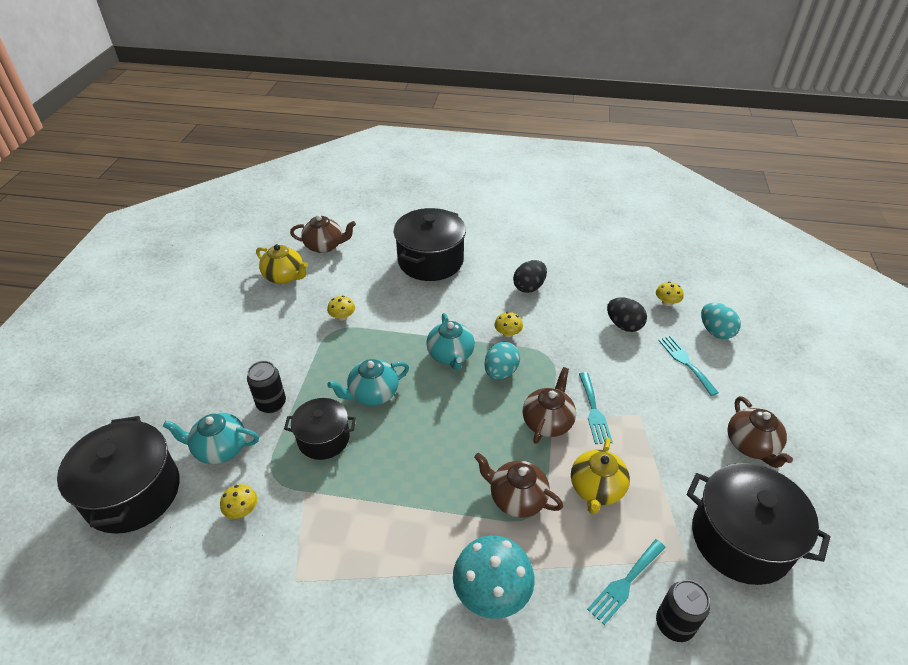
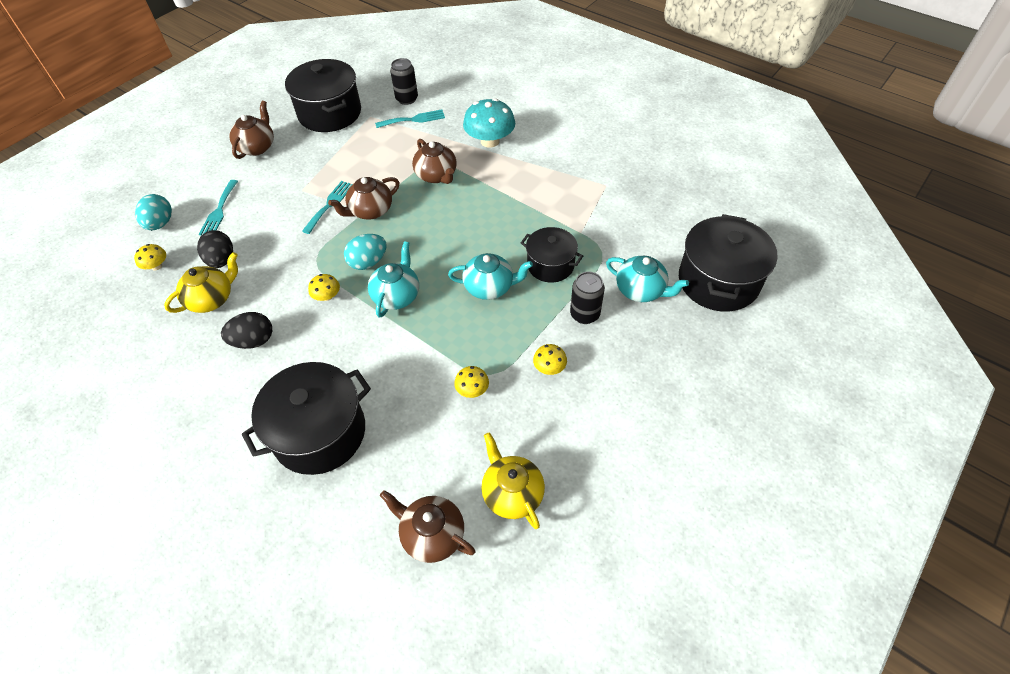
camera: 150 degrees left, 10 degrees up
(242, 510) = (632, 237): yellow mushroom -> yellow mushroom (549, 367)
(596, 489) = (381, 162): yellow teapot -> yellow teapot (212, 299)

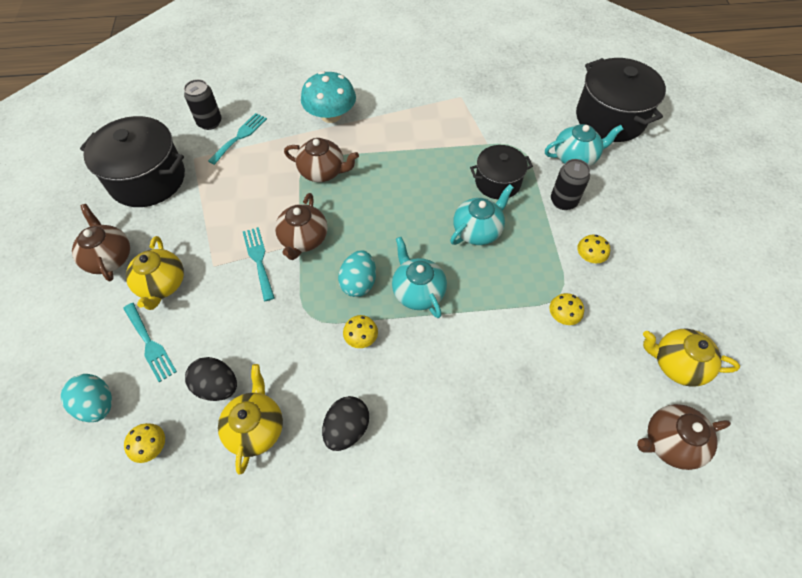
camera: 45 degrees left, 5 degrees up
(263, 182) = (162, 285): none -> yellow teapot
(319, 433) = (502, 449): black pot -> none

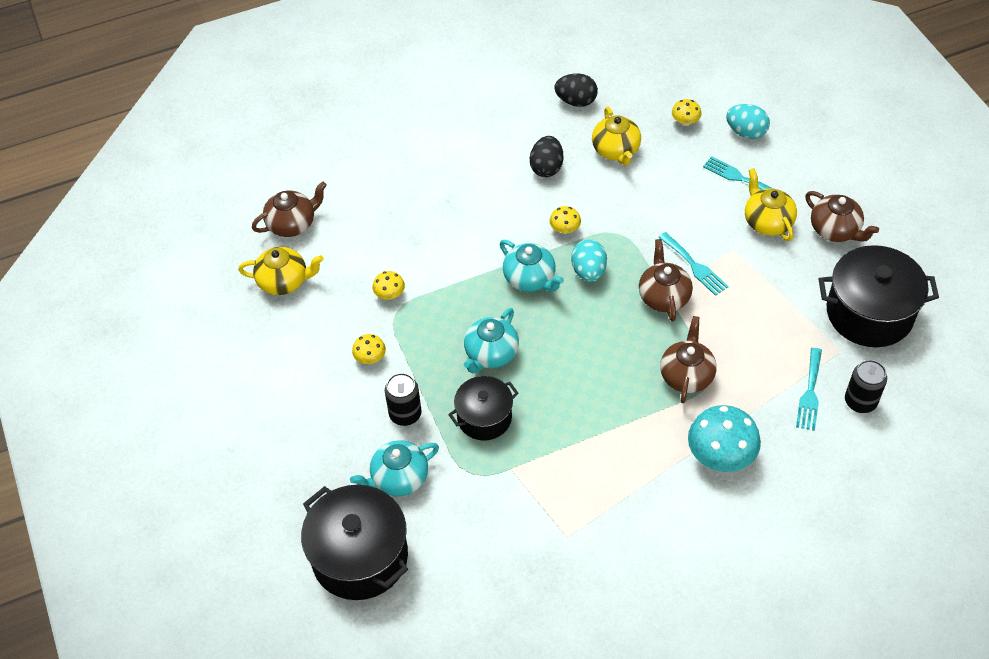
camera: 165 degrees right, 5 degrees down
(217, 386) = (663, 166): black egg -> black egg (576, 101)
(323, 171) = (686, 375): brown teapot -> brown teapot turned 105 degrees clockwise

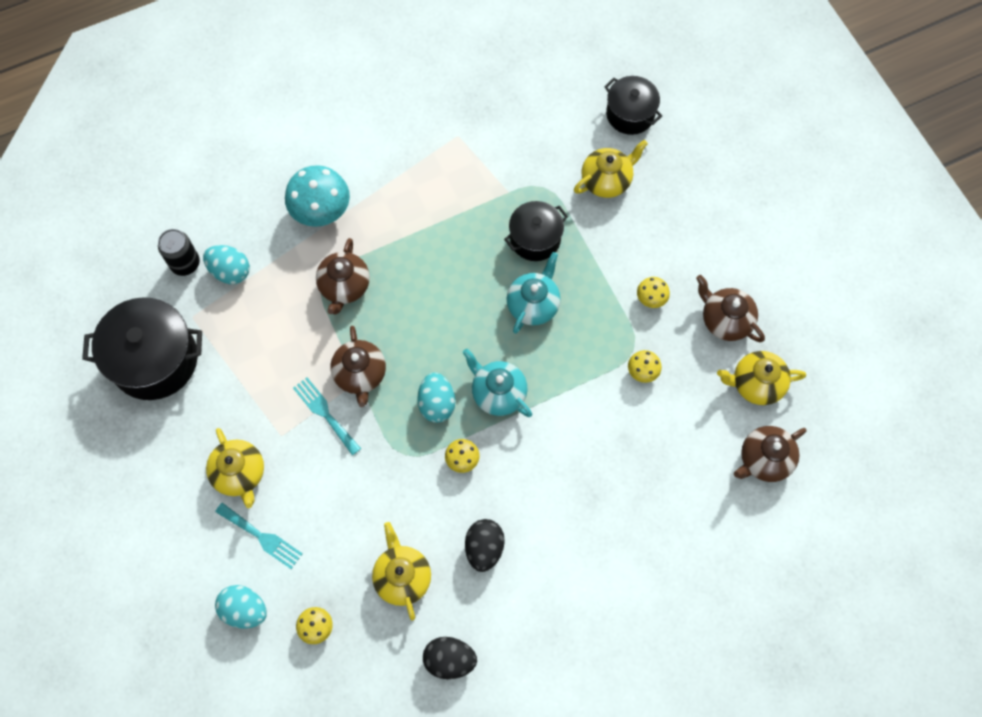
camera: 175 degrees right, 15 degrees up
(360, 557) = (630, 114): black pot -> black pot, size x0.61
(399, 478) = (607, 180): turquoise teapot -> yellow teapot
(405, 414) = (609, 240): black can -> none
(810, 393) = (230, 271): turquoise fork -> turquoise egg
(835, 230) = (167, 464): brown teapot -> brown teapot (725, 320)

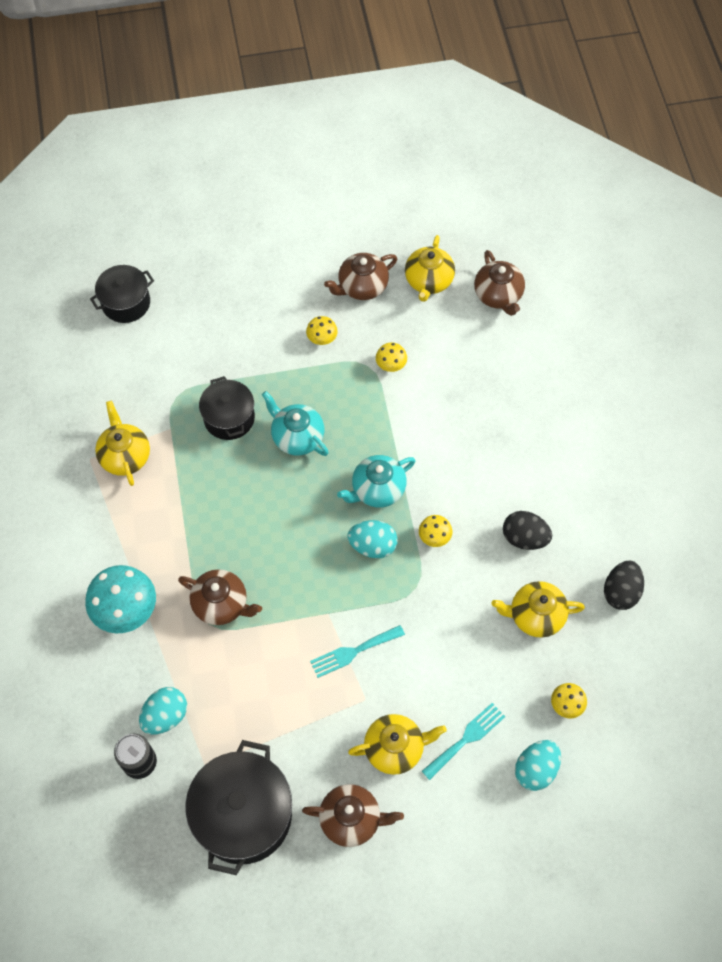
camera: 75 degrees left, 5 degrees down
(360, 374) = (322, 609): brown teapot -> brown teapot (351, 819)
(607, 180) = (189, 341): yellow teapot -> yellow teapot (125, 456)

